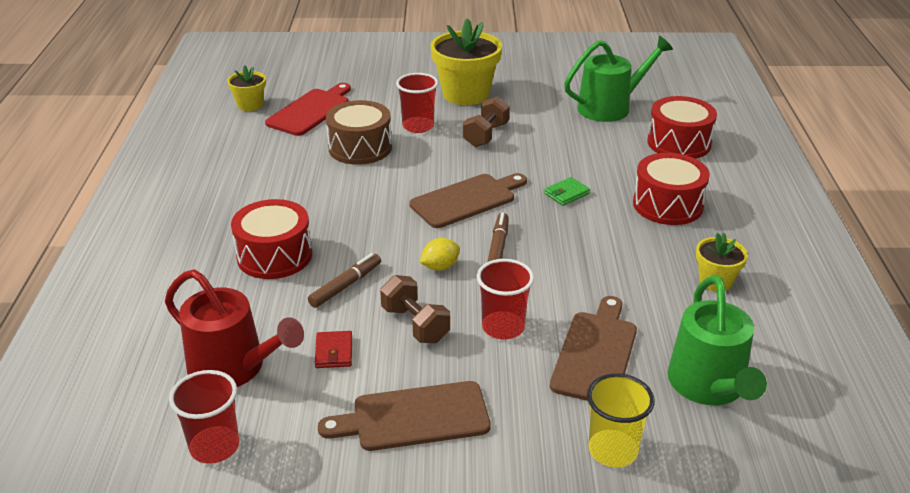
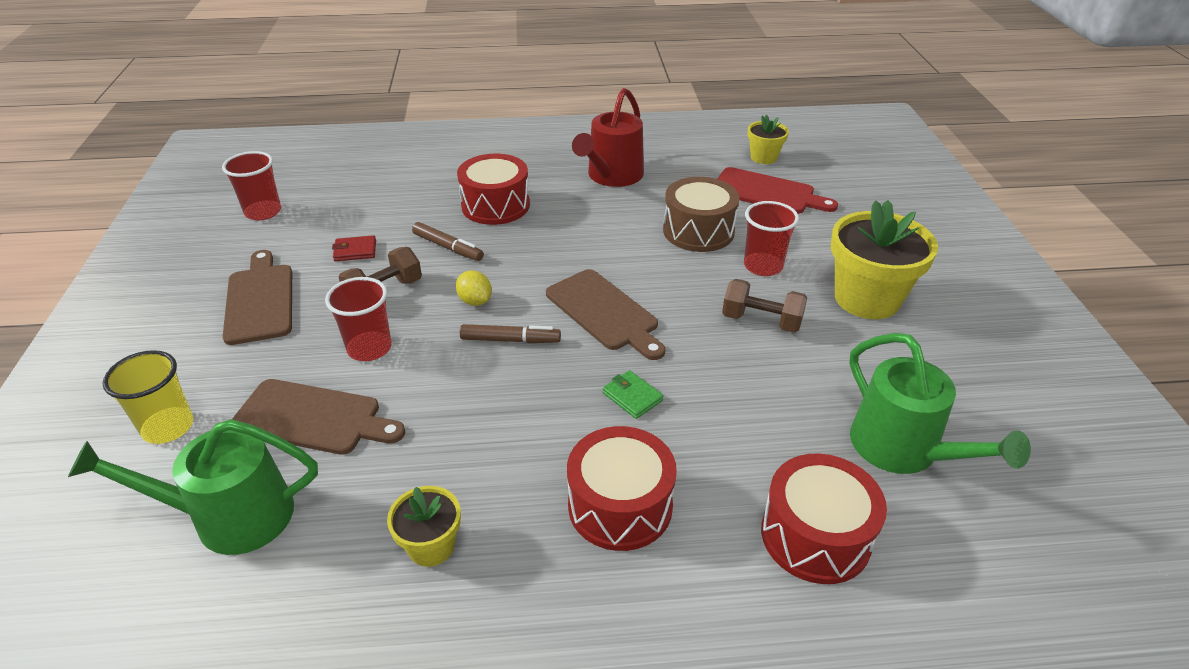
camera: 85 degrees right, 5 degrees up
(234, 368) = (347, 207): red watering can -> red watering can (612, 176)

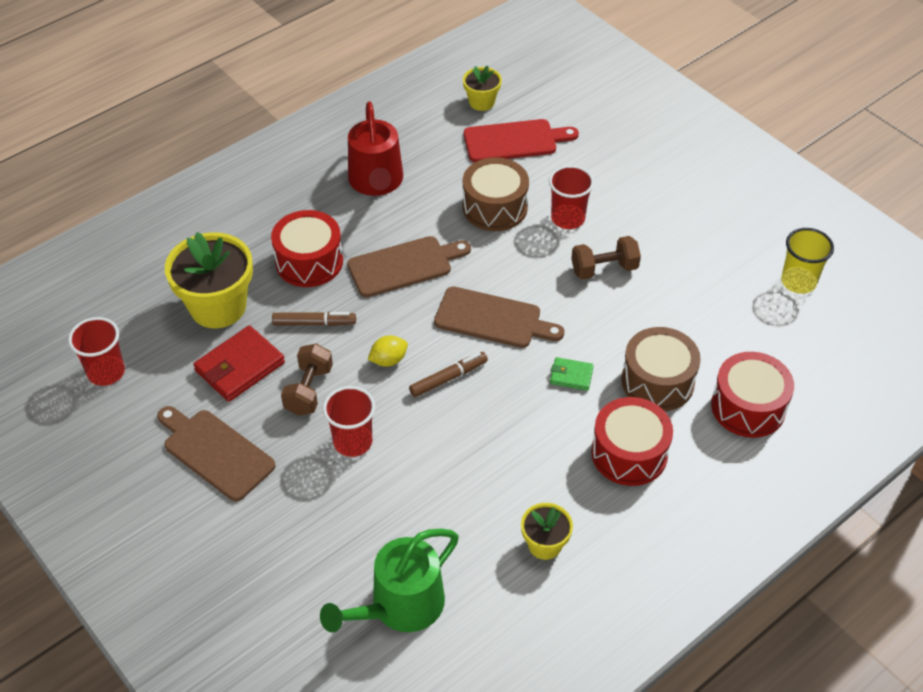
camera: 35 degrees left, 10 degrees up
(168, 427) = (277, 582): yellow cup -> yellow cup (798, 282)
(313, 418) = (374, 514): brown cutting board -> brown cutting board (404, 266)
(355, 251) = (240, 367): red wallet -> red wallet, size x1.86
(475, 301) = (388, 360): yellow lemon -> yellow lemon turned 45 degrees counterclockwise
(723, 450) = (657, 381): none -> brown drum
(866, 298) = (657, 213): yellow flower pot -> yellow flower pot (218, 307)
(902, 449) = (755, 322): green watering can -> none

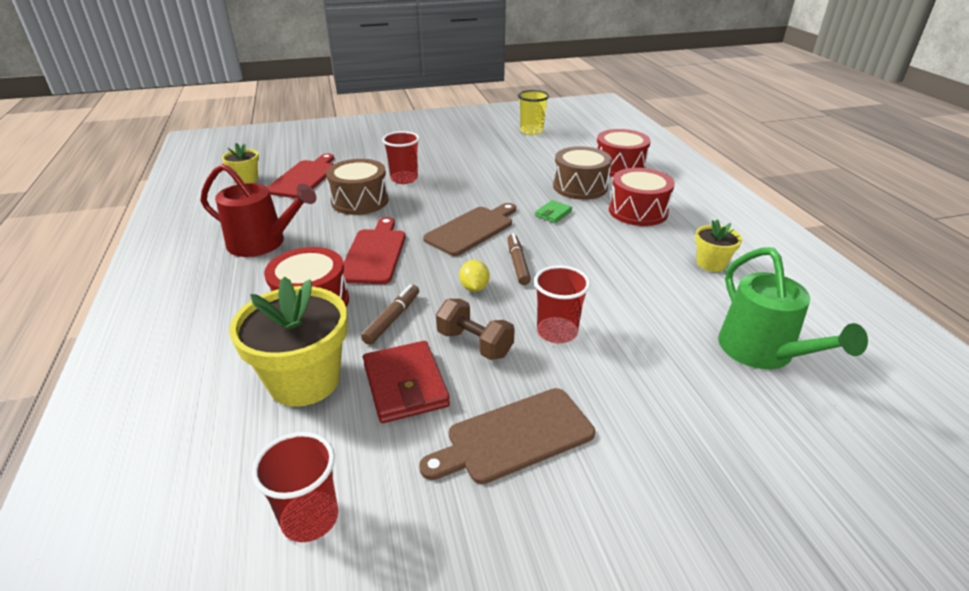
camera: 65 degrees left, 15 degrees down
(404, 266) = (374, 254): brown cutting board -> red cutting board
(604, 269) = (464, 179): brown dumbbell -> none

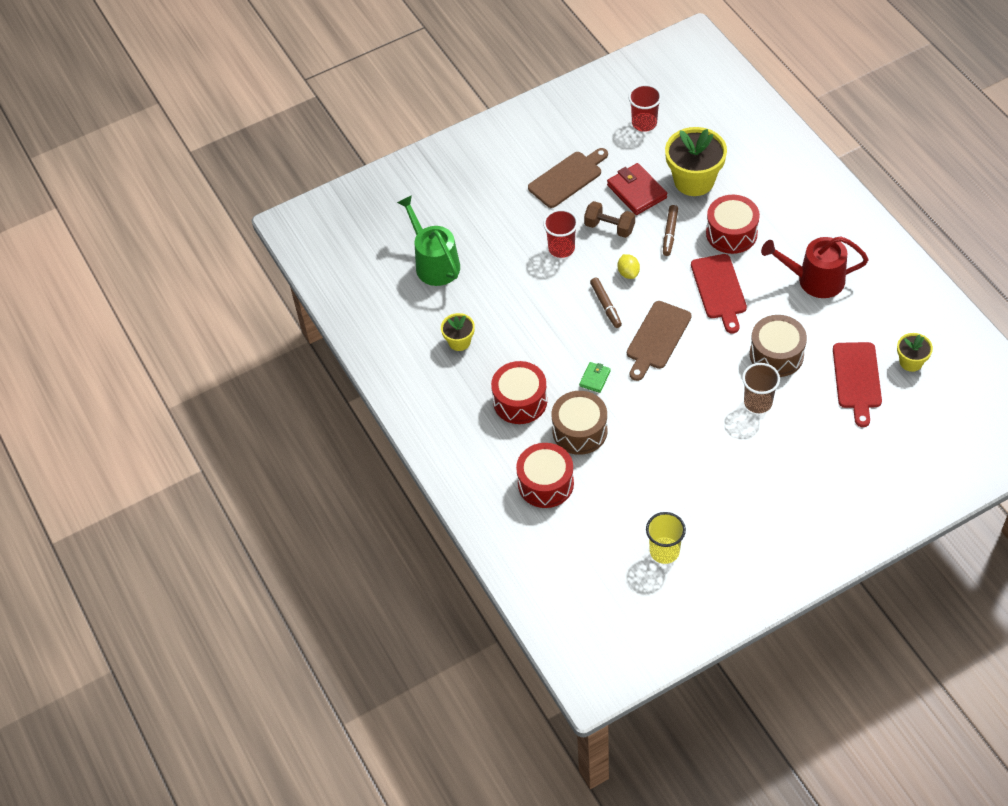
camera: 170 degrees right, 20 degrees up
(404, 179) = (758, 402): red cup -> brown cup

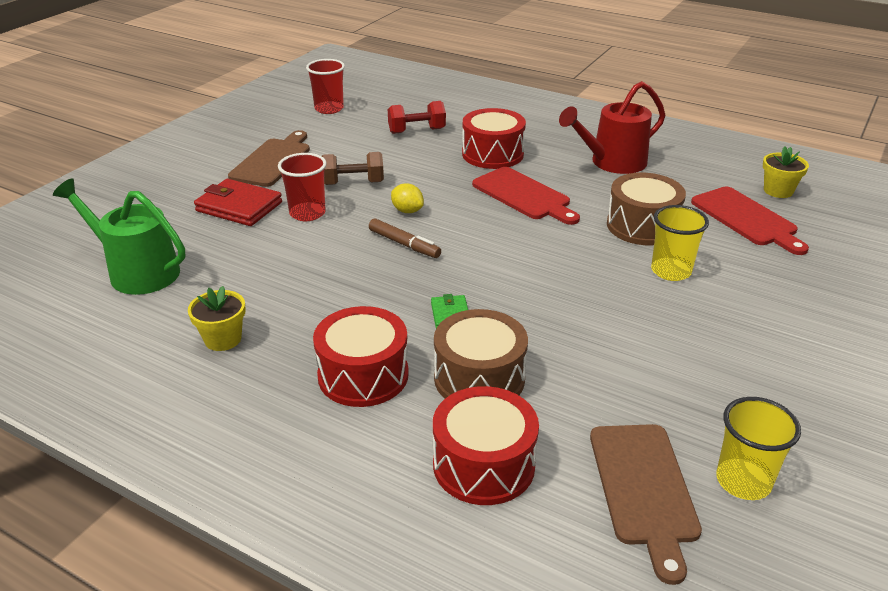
camera: 35 degrees left, 20 degrees down
(636, 191) = (361, 151): red wallet -> red wallet (239, 207)
(657, 338) = (494, 253): brown cutting board -> brown cutting board (644, 489)
(670, 233) = (427, 170): brown marker -> none
(694, 180) = (416, 131): yellow flower pot -> red dumbbell
(758, 402) = (671, 271): brown cup -> yellow cup

